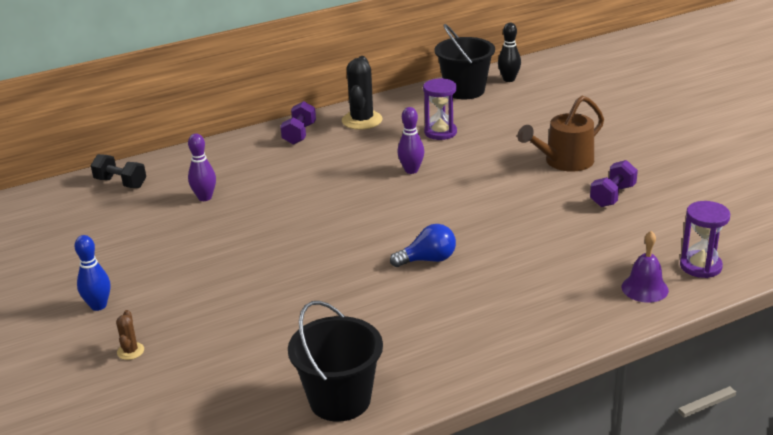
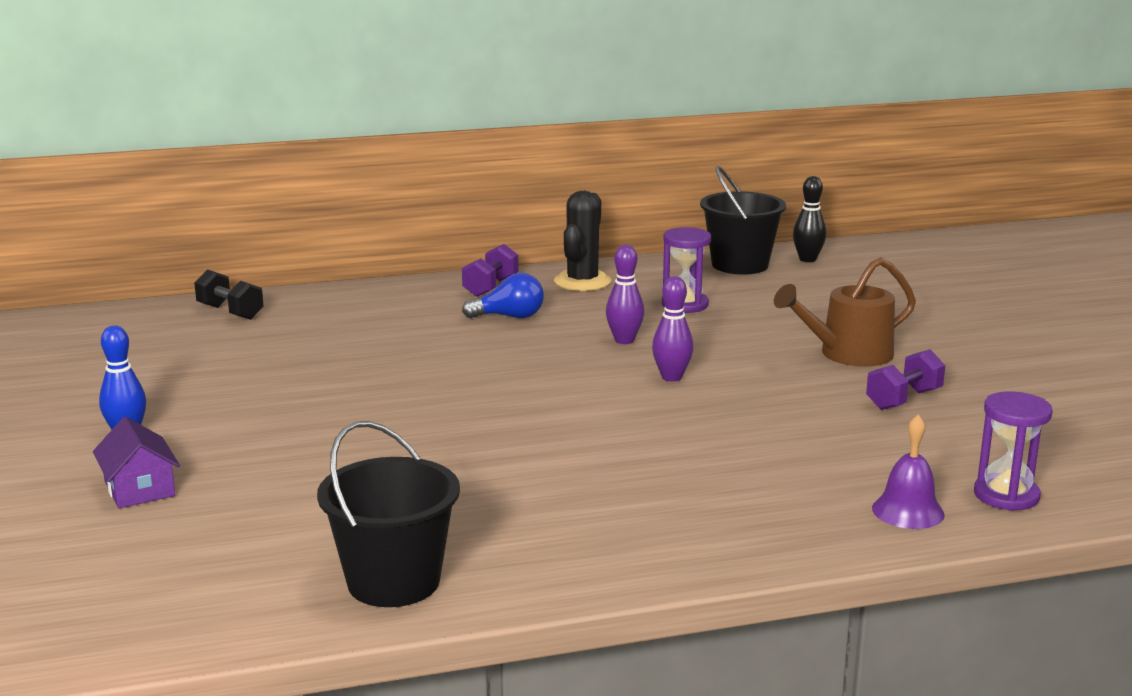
camera: 10 degrees right, 10 degrees down
(130, 351) = (139, 488): brown cactus -> purple house
(205, 197) = (330, 339): purple bowling pin -> purple bowling pin (671, 377)
(428, 260) = (600, 439): blue light bulb -> blue light bulb (510, 317)

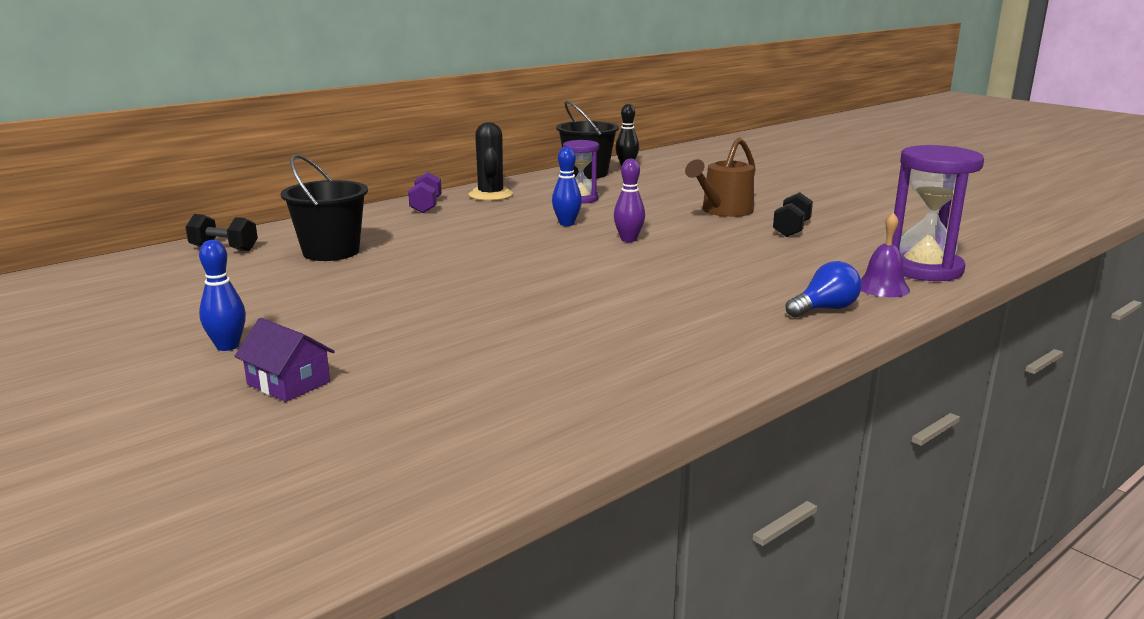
camera: 25 degrees left, 0 degrees up
(393, 582) = (600, 403): black bucket -> black bucket (331, 252)
(510, 317) = (464, 221): blue light bulb -> blue light bulb (824, 309)
(624, 340) = (566, 223): purple bowling pin -> blue bowling pin
(904, 400) = (791, 229): purple dumbbell -> black dumbbell
(1006, 495) = (924, 269): purple hourglass -> purple hourglass, size x1.65

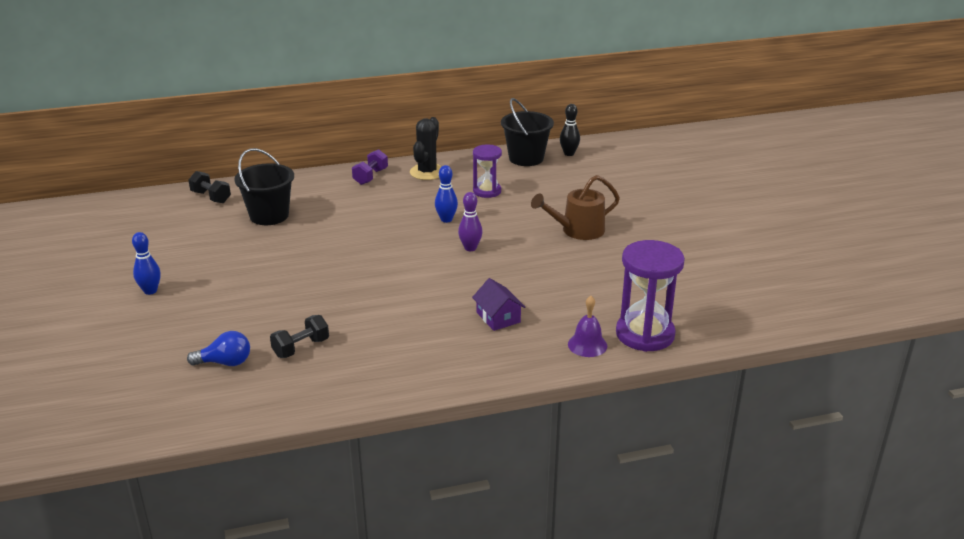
camera: 25 degrees right, 10 degrees up
(288, 383) = (158, 329): purple house -> purple house (498, 317)
(791, 229) = (603, 265): black dumbbell -> black dumbbell (301, 348)
(824, 309) = (519, 354): blue light bulb -> blue light bulb (225, 363)

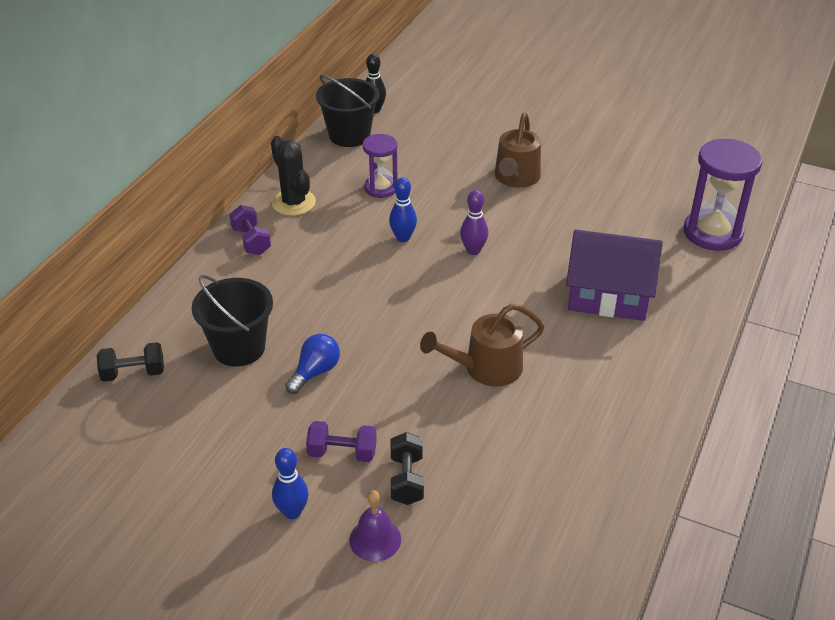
camera: 50 degrees left, 10 degrees up
(216, 285) = (342, 453): none -> purple dumbbell
(225, 363) = (506, 511): blue light bulb -> blue light bulb (315, 372)
(301, 348) = (533, 443): black dumbbell -> black dumbbell (407, 479)
(354, 301) = (486, 368): none -> brown watering can
(498, 317) = (608, 294): purple house -> purple house, size x1.91
(587, 345) = (699, 269): purple bell -> purple bell (375, 539)

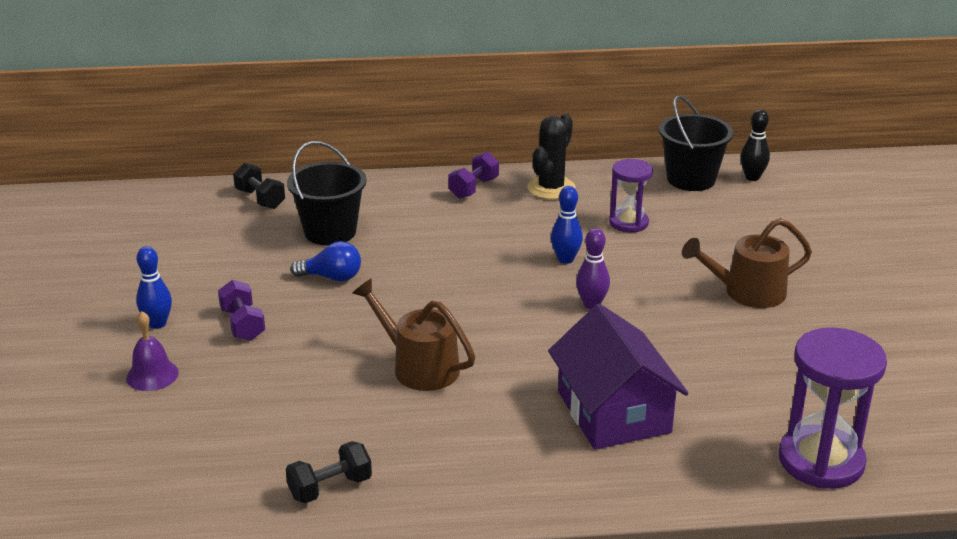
camera: 60 degrees right, 10 degrees down
(407, 479) = (234, 369): black dumbbell -> black dumbbell (330, 488)

